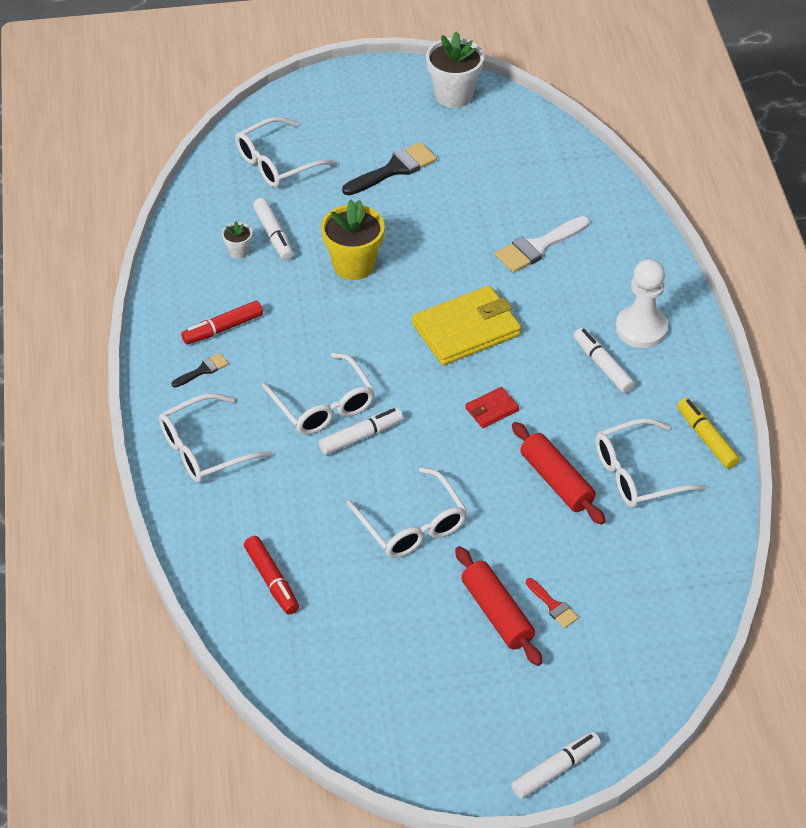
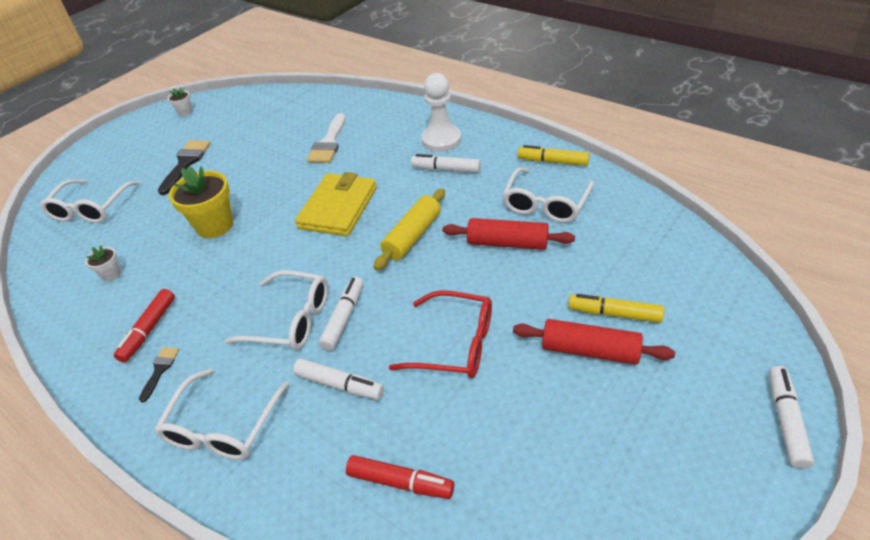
camera: 40 degrees left, 5 degrees down
(274, 235) = (131, 247): white marker -> white marker (339, 385)
(412, 525) = (455, 344): white glasses -> red glasses
(453, 95) = (185, 112): white flower pot -> white flower pot, size x0.49
(491, 409) = (412, 236): red wallet -> yellow rolling pin
(553, 605) = (614, 314): red brush -> yellow marker

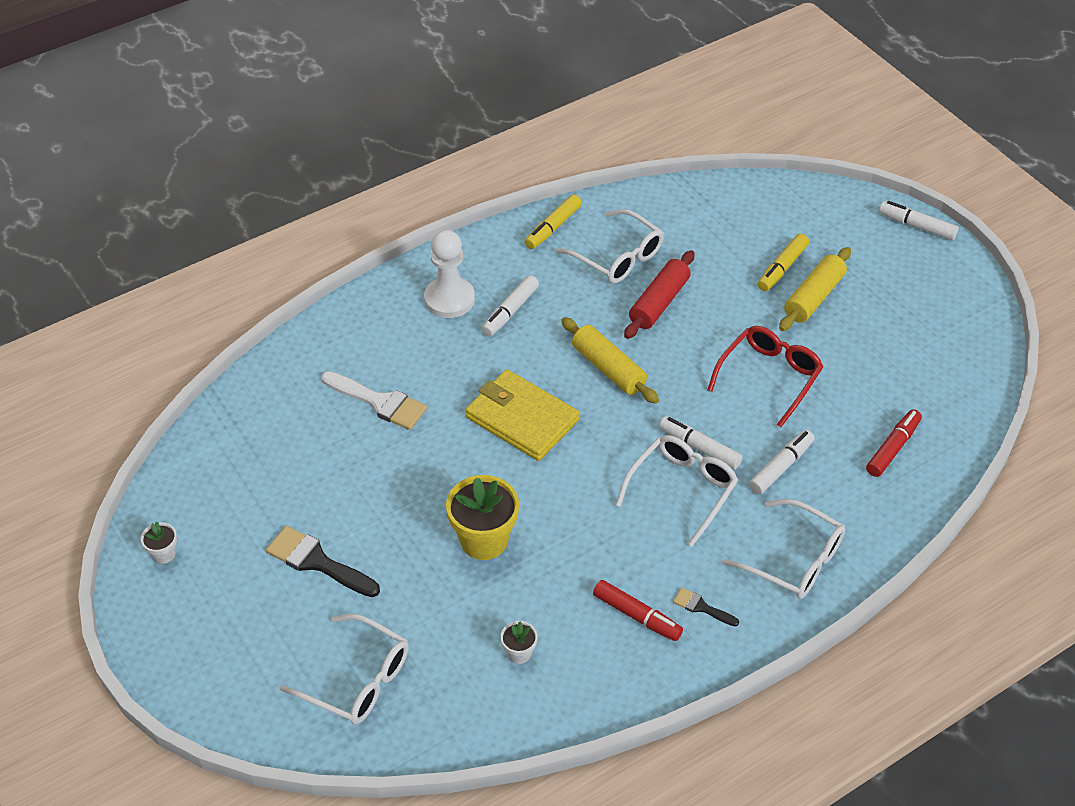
camera: 75 degrees left, 5 degrees up
(590, 350) = (813, 297): red rolling pin -> yellow rolling pin

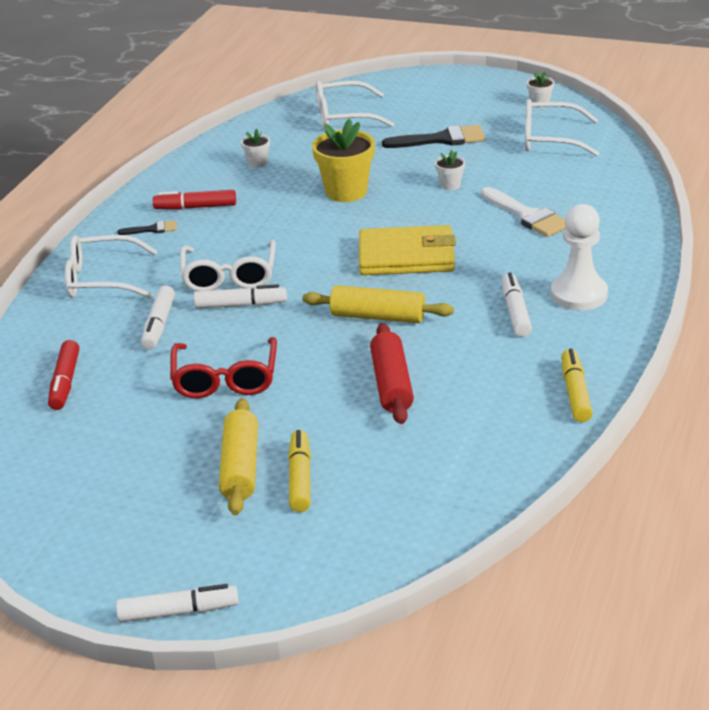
camera: 145 degrees right, 15 degrees down
(379, 402) = (527, 216): white brush -> white brush turned 120 degrees counterclockwise
(390, 485) = (450, 185): none -> white flower pot
(617, 257) = (479, 401): white glasses -> white glasses (550, 139)

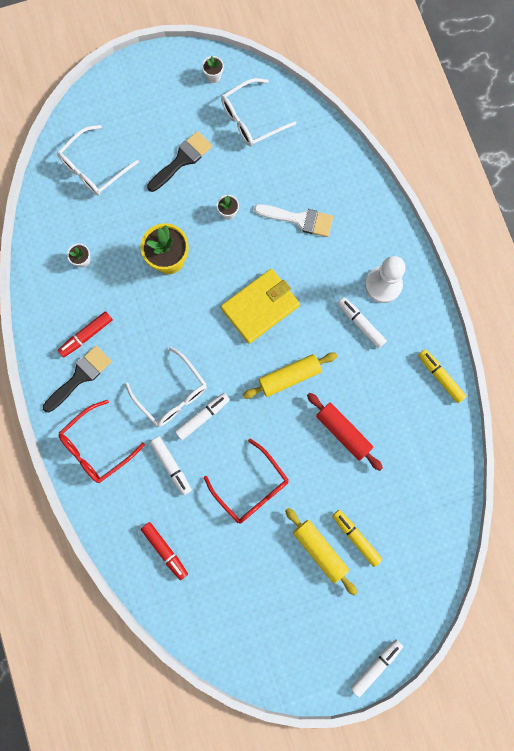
camera: 40 degrees left, 45 degrees up
(102, 280) = (96, 447): white glasses -> red glasses
(152, 229) = (80, 376): black brush -> black brush, size x1.87

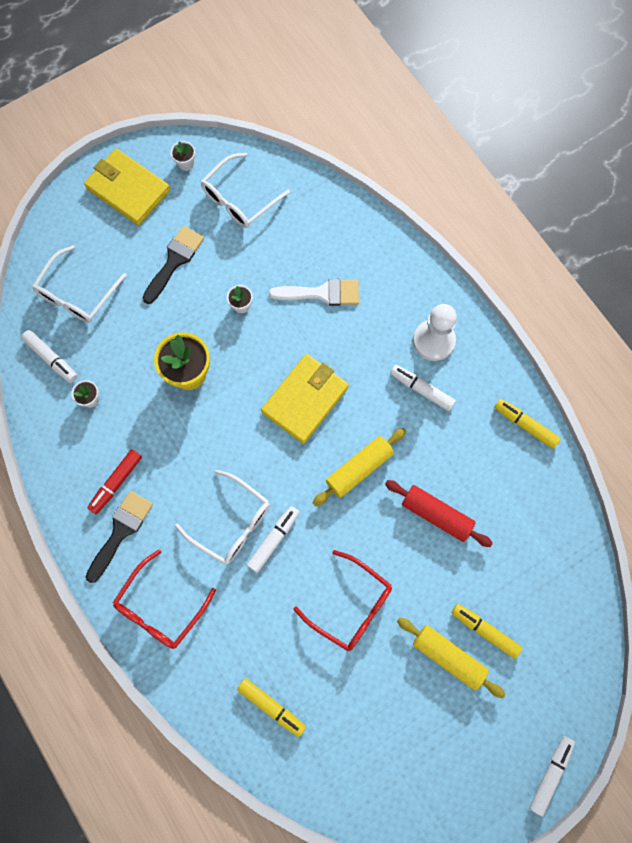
camera: 15 degrees left, 5 degrees down
(159, 87) = (128, 189): none -> yellow wallet
(165, 550) = (271, 707): red marker -> yellow marker
(171, 466) = (253, 606): white marker -> white marker (51, 359)

